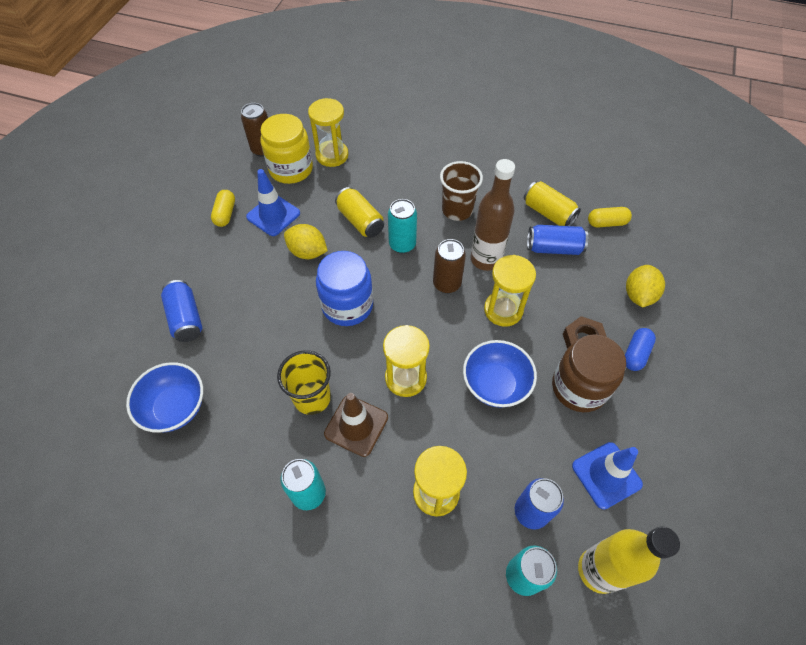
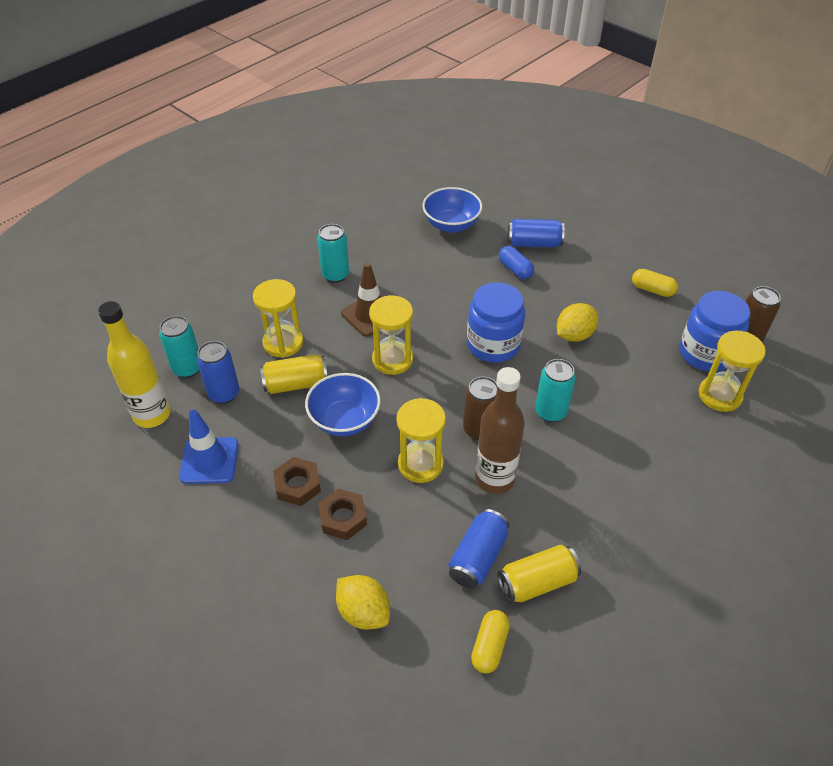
camera: 115 degrees right, 10 degrees down
(273, 215) = (637, 323): blue traffic cone -> none
(291, 169) = (705, 353): yellow jar -> blue jar
(312, 398) = (412, 297): yellow cup -> none
(360, 221) = (600, 388): yellow can -> yellow can (296, 384)
(457, 210) = (582, 483): brown cup -> none
(579, 387) = (298, 485): brown jar -> brown nut
(635, 354) = (297, 559): blue capsule -> blue capsule (515, 269)

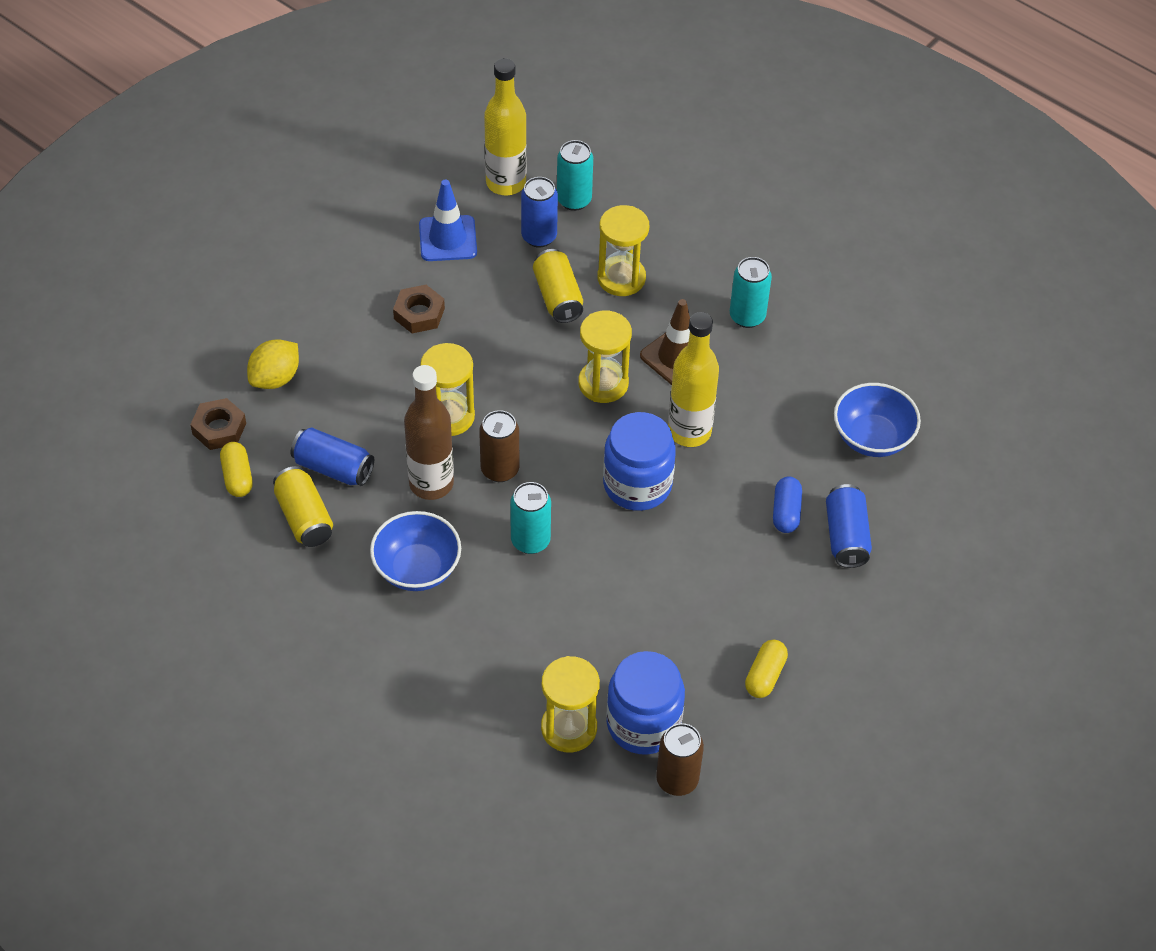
camera: 85 degrees right, 5 degrees up
(343, 518) = (379, 354): brown nut -> brown nut (219, 428)
(344, 420) = (507, 345): blue bowl -> blue bowl (417, 569)
(443, 313) = (689, 431): none -> yellow bottle
(489, 646) = (237, 477): yellow capsule -> yellow capsule turned 60 degrees clockwise
(515, 269) = (786, 512): blue capsule -> blue capsule turned 45 degrees counterclockwise
(574, 335) = (663, 574): yellow lemon -> none

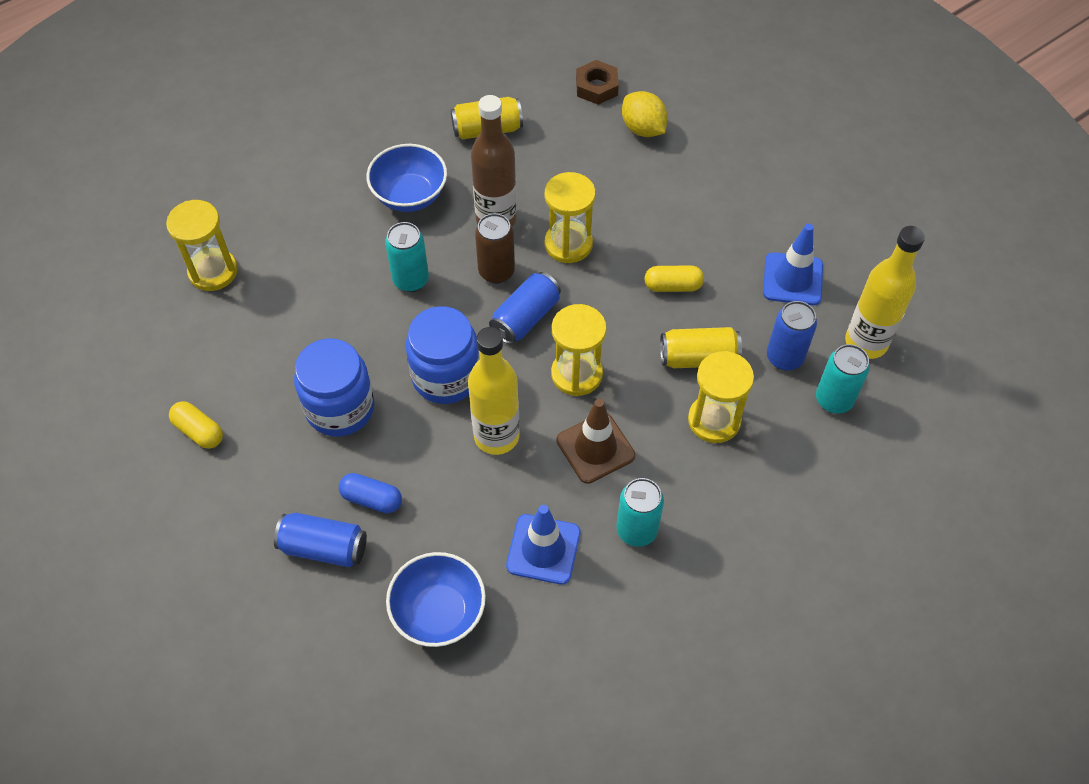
camera: 105 degrees right, 5 degrees up
(237, 477) = (542, 93): yellow capsule -> yellow capsule (673, 286)
(333, 468) = (533, 155): blue can -> blue can (525, 318)
(419, 314) = (698, 241): brown nut -> none
(643, 724) = (193, 325): blue jar -> blue jar (340, 408)
(677, 780) = (129, 338): brown can -> none
(788, 377) = (543, 549): none -> blue traffic cone

